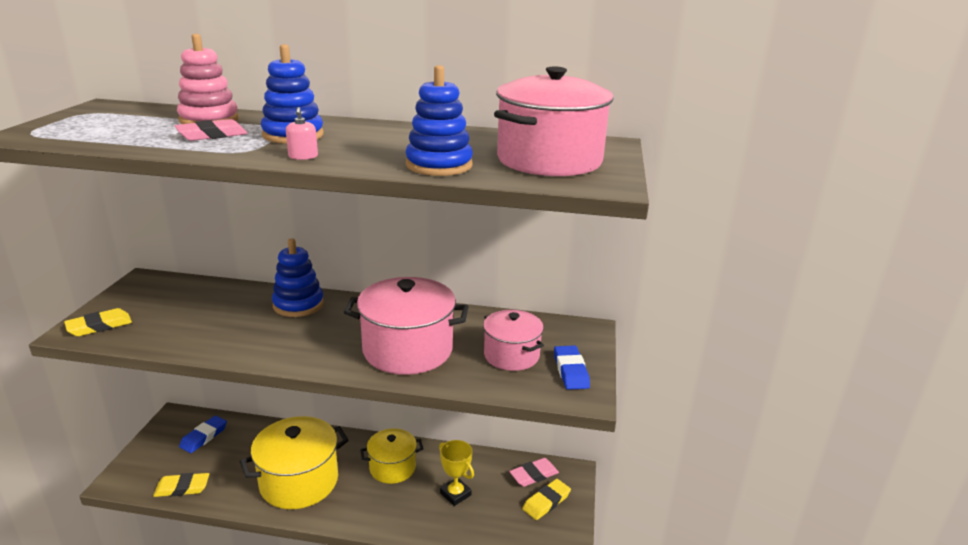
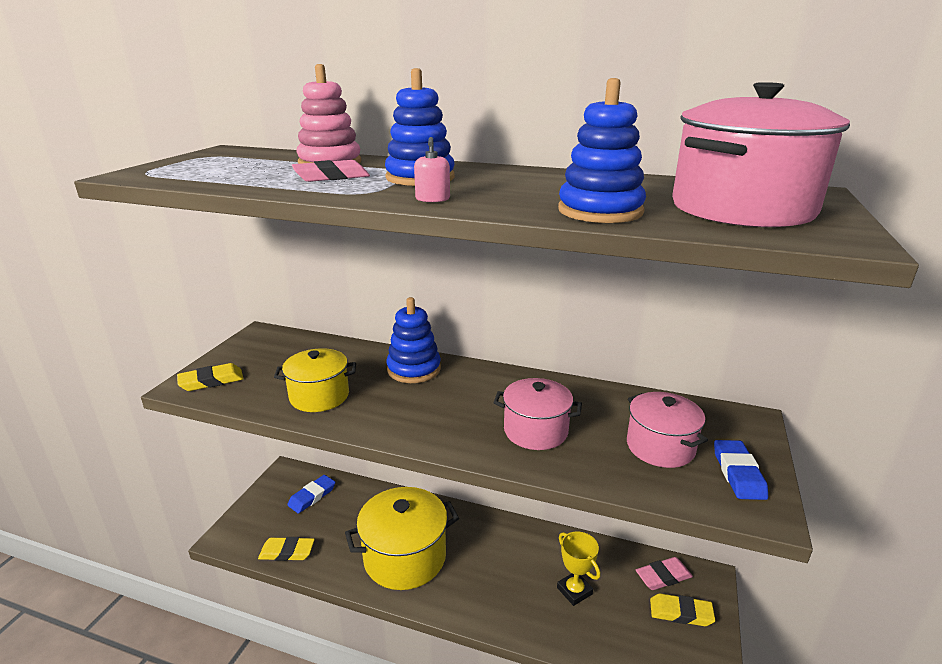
camera: 10 degrees right, 0 degrees up
(392, 467) = (504, 551): yellow pot -> yellow pot (319, 396)
(407, 350) = (535, 431): pink pot -> pink pot, size x0.62
(546, 502) = (681, 613): yellow eraser -> yellow eraser turned 45 degrees clockwise

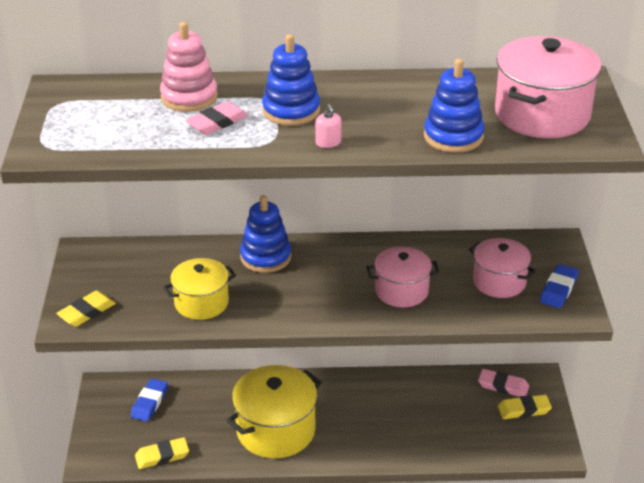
camera: 20 degrees left, 10 degrees up
(574, 591) = (435, 417): yellow trophy -> none
(663, 576) = (503, 386): pink eraser -> pink eraser turned 60 degrees clockwise
(738, 473) = (558, 289): blue eraser -> blue eraser turned 45 degrees clockwise

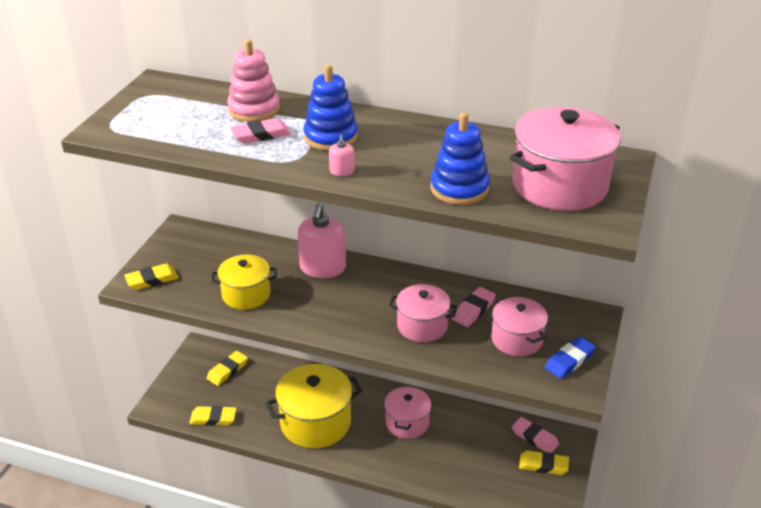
camera: 20 degrees right, 0 degrees up
(149, 402) = (227, 370): blue eraser -> yellow eraser
(265, 257) = (322, 268): blue stacking toy -> pink soap dispenser
(371, 405) = (407, 423): none -> pink pot
(442, 263) = (473, 310): none -> pink eraser

